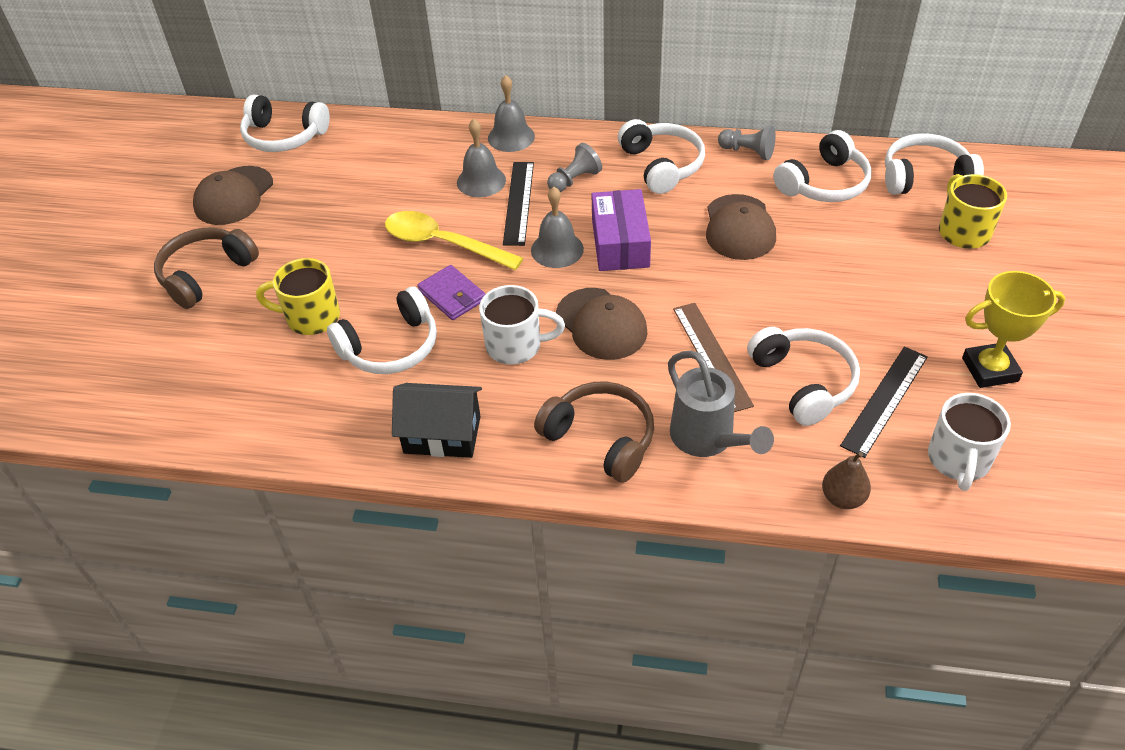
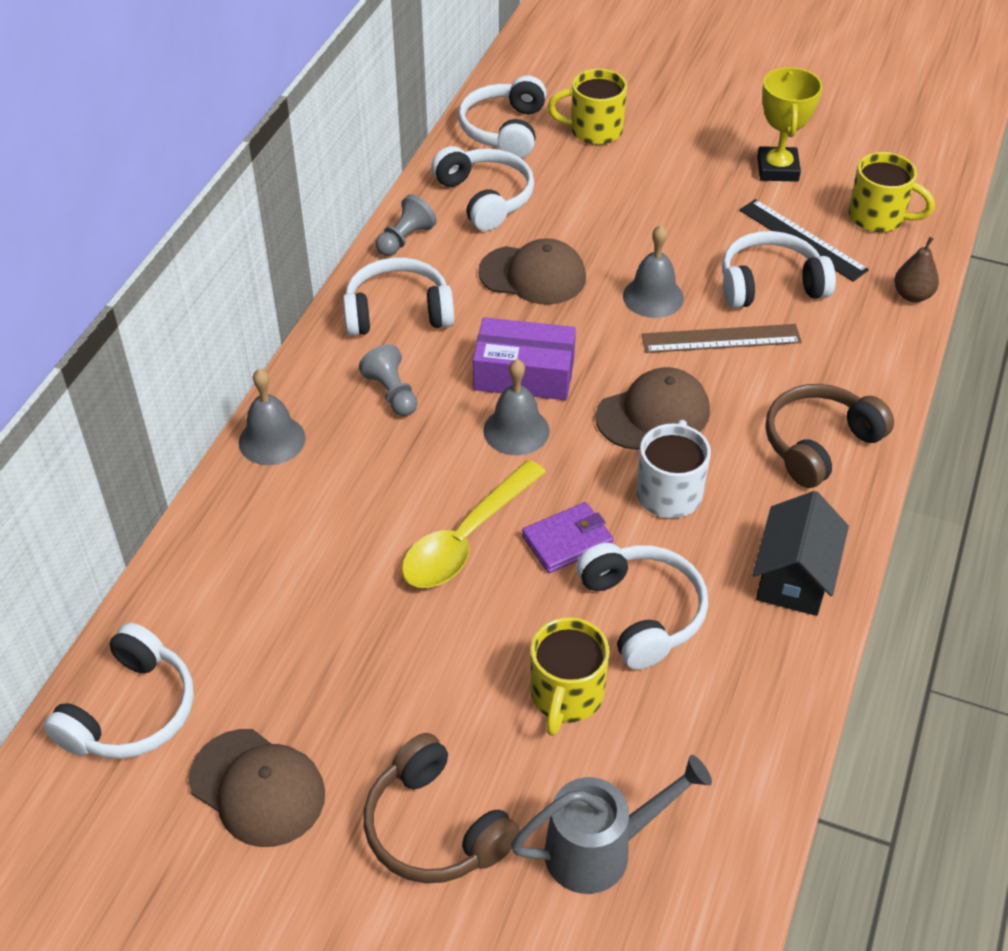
camera: 80 degrees left, 0 degrees up
(481, 181) = (353, 483): grey bell -> grey bell (653, 297)
(518, 202) = (413, 452): black ruler -> none
(708, 439) = (832, 365): grey watering can -> grey watering can (601, 849)
(958, 460) = (878, 217): white mug -> yellow mug

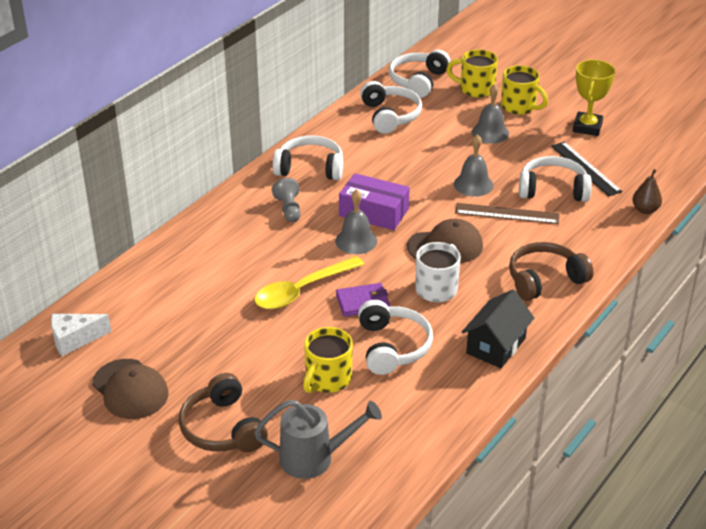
camera: 15 degrees right, 10 degrees down
(131, 711) = (74, 339): white headphones -> white cheese
(272, 440) = (208, 221): grey bell -> grey bell (490, 133)
(405, 239) = (331, 130): grey pawn -> none
(533, 275) = (402, 161): brown cap -> none
(878, 217) = (642, 164): yellow mug -> yellow mug (519, 107)

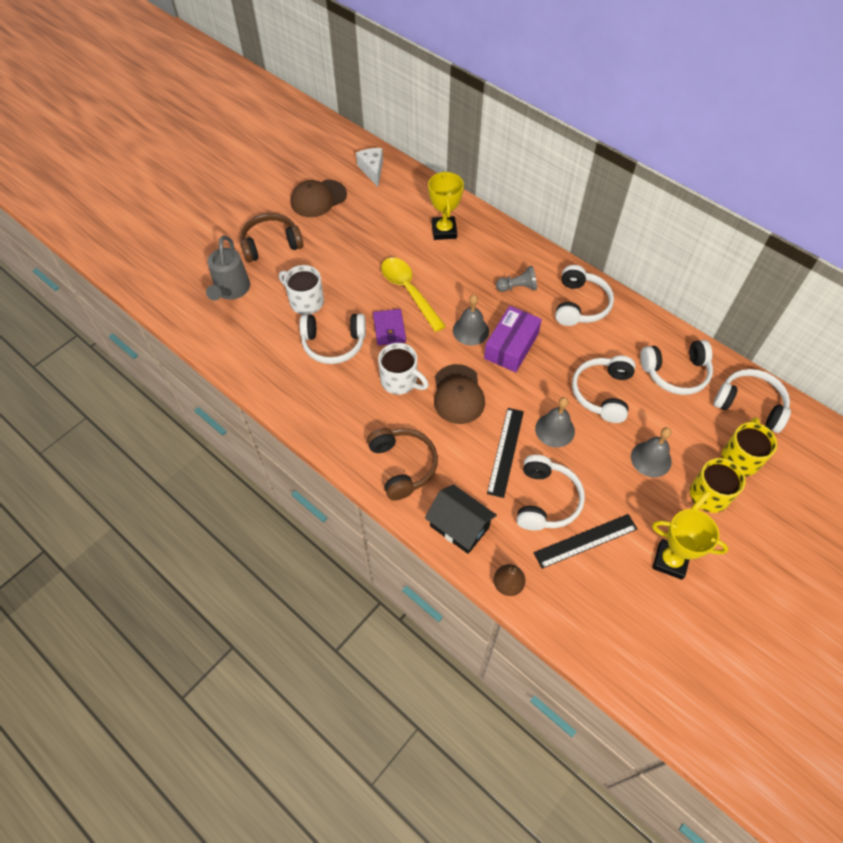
camera: 95 degrees right, 20 degrees up
(198, 267) = (444, 231): none -> yellow trophy
(327, 379) = (305, 302): yellow mug -> white mug
(423, 156) = (602, 393): none -> white headphones
(496, 346) = (322, 413): black house -> black house (459, 526)
(507, 214) = (505, 451): brown ruler -> black ruler

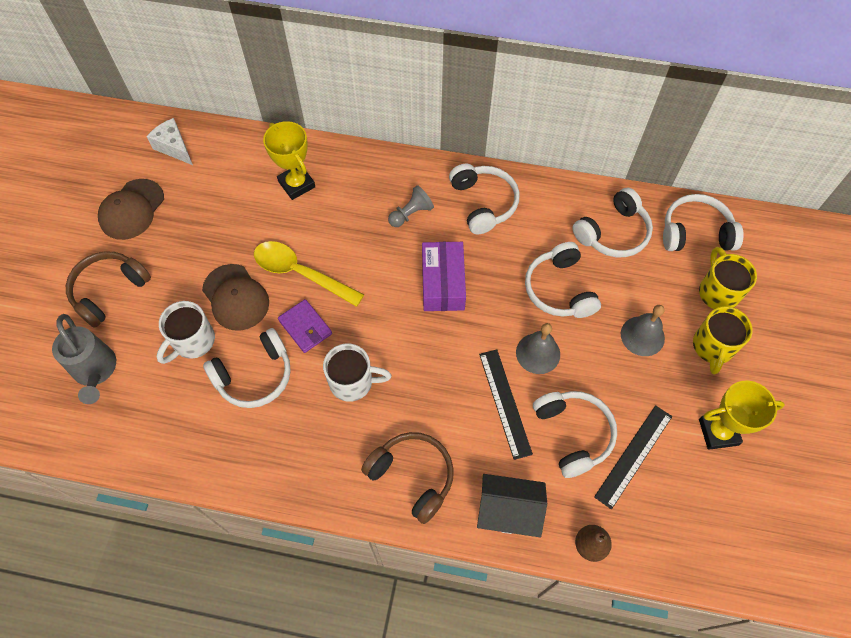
camera: 30 degrees left, 5 degrees up
(305, 302) = (192, 341): white mug -> white mug turned 60 degrees counterclockwise
(458, 394) = (421, 365): brown cap -> brown cap (236, 297)
(470, 330) = (392, 286): grey bell -> none

